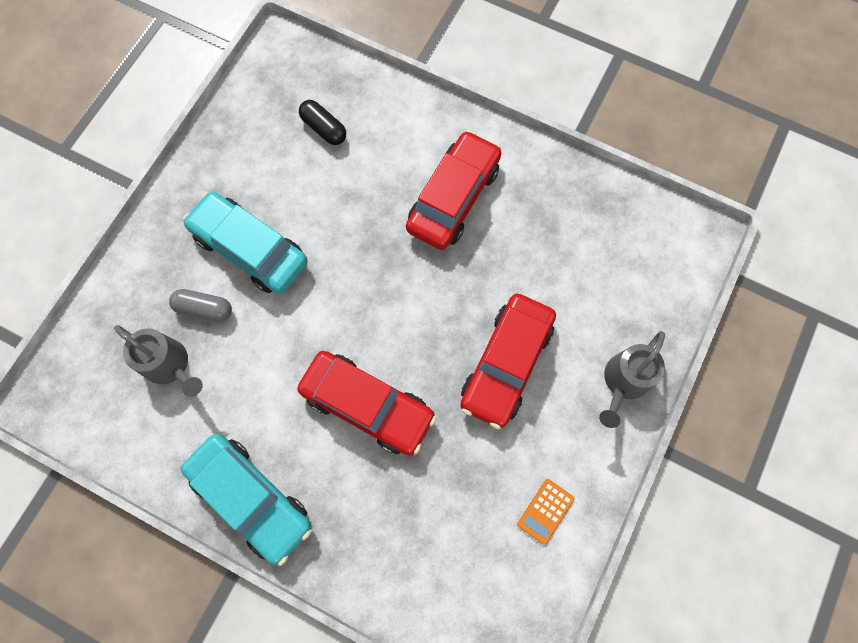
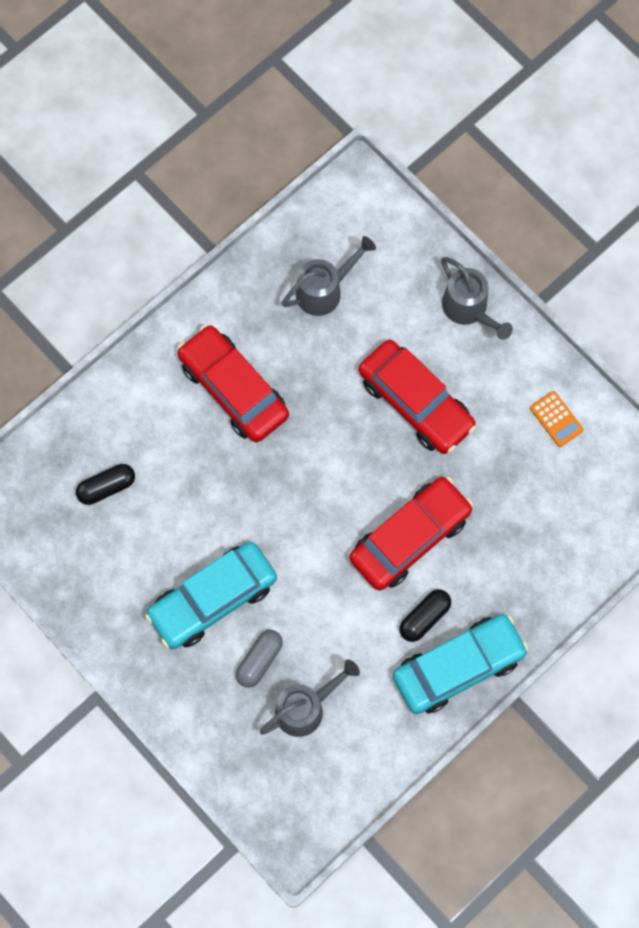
camera: 70 degrees left, 0 degrees up
(291, 447) = (424, 618): none -> black capsule
(582, 243) = (325, 290): none -> grey watering can

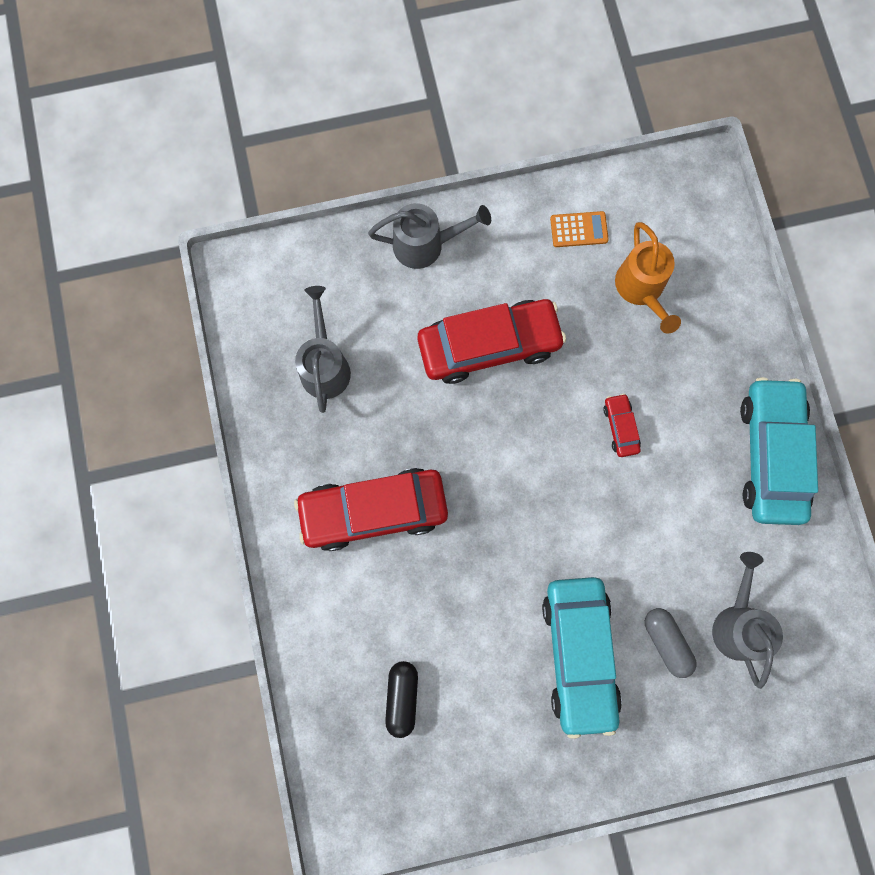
camera: 60 degrees left, 5 degrees up
(410, 537) = (620, 427): red car -> red car, size x0.43
(424, 618) = (706, 459): black capsule -> none
(535, 494) = (641, 290): none -> orange watering can

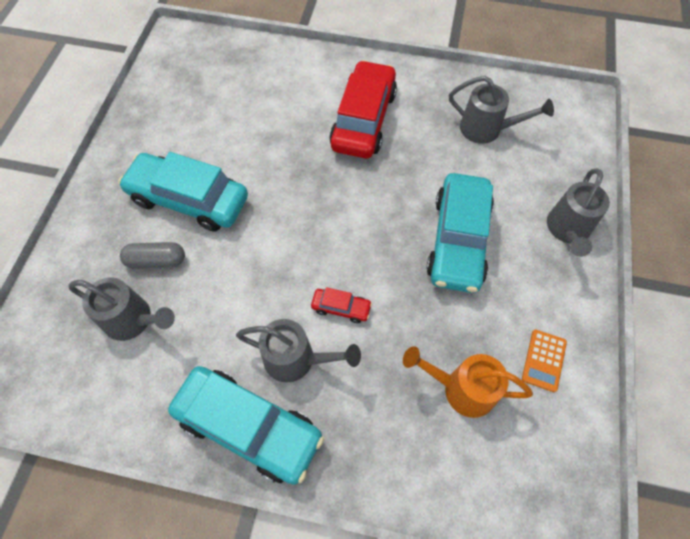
camera: 115 degrees right, 15 degrees down
(402, 697) = (232, 91): black capsule -> none
(489, 345) = (458, 240): red car -> turquoise car
(691, 444) = (297, 359): none -> grey watering can

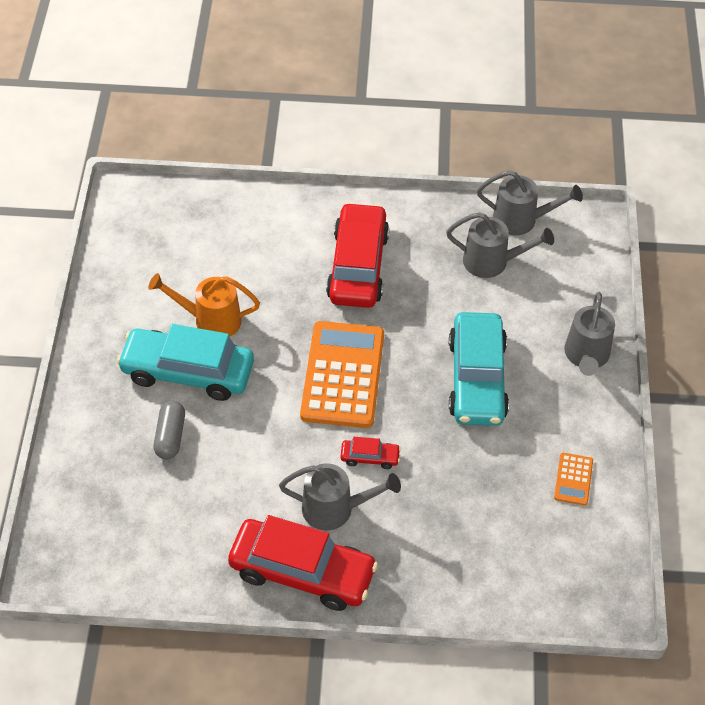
camera: 10 degrees left, 10 degrees down
(133, 320) = (163, 495): grey watering can -> grey watering can (521, 220)
(156, 261) = (170, 436): grey capsule -> grey capsule turned 75 degrees counterclockwise
(249, 427) = (302, 572): turquoise car -> red car
(330, 220) = (342, 375): none -> orange calculator
(461, 388) = (498, 513): orange watering can -> orange watering can (210, 320)

